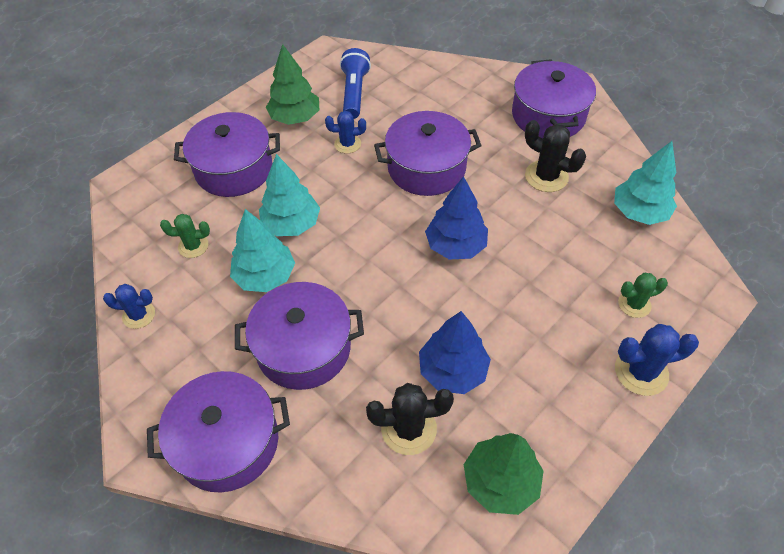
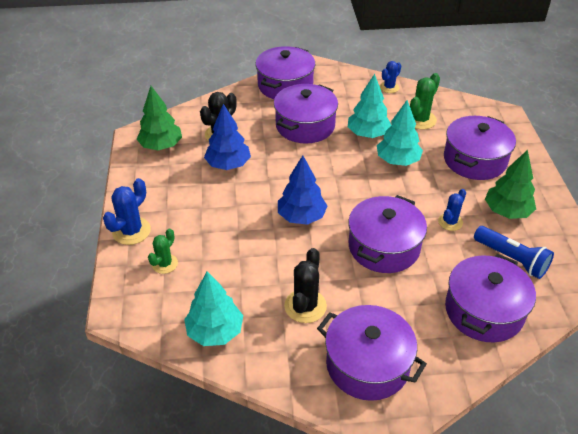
camera: 130 degrees right, 10 degrees down
(193, 246) = (420, 120): green cactus -> green cactus, size x1.53
(427, 85) = (484, 311): none -> purple pot
(546, 176) = (305, 306): black cactus -> black cactus turned 60 degrees counterclockwise

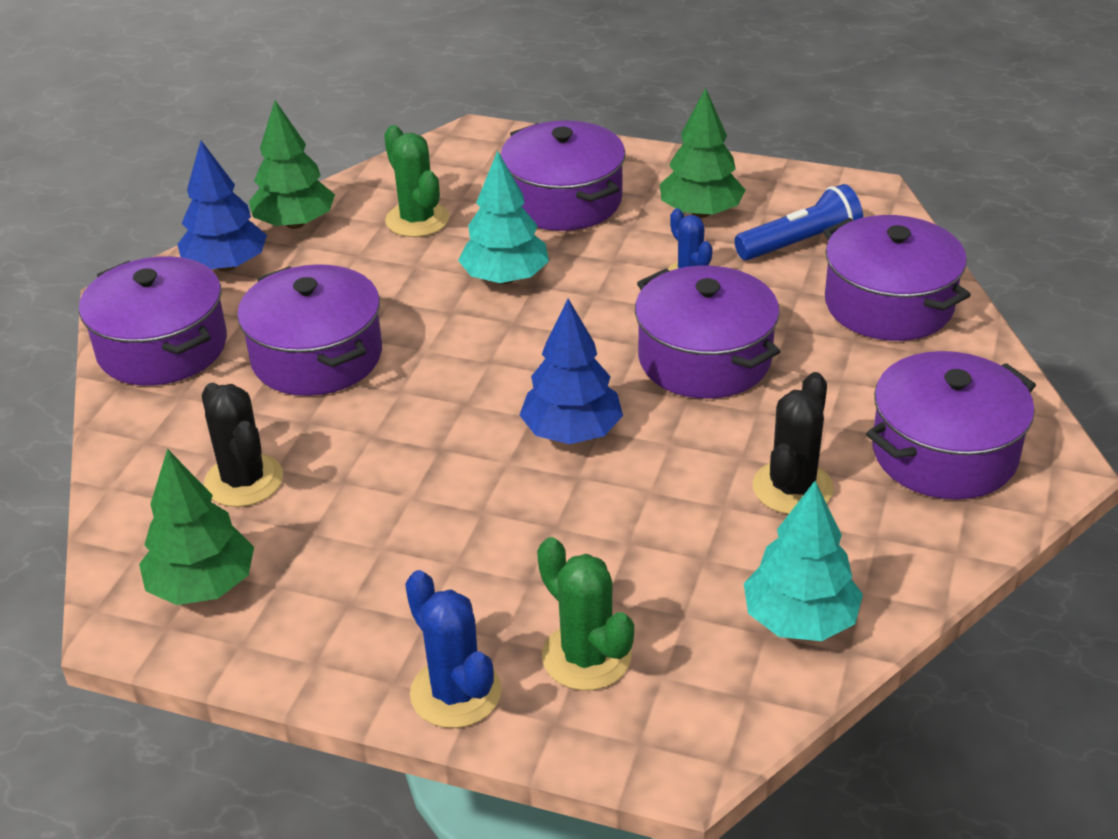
camera: 65 degrees left, 5 degrees down
(164, 264) = (586, 657): green cactus -> green cactus, size x1.53
(228, 165) = (351, 493): blue tree -> blue tree (226, 266)
(305, 306) = (792, 488): black cactus -> black cactus turned 75 degrees clockwise
(368, 134) = (407, 289): turquoise tree -> none
(389, 87) = (295, 223): blue cactus -> green tree

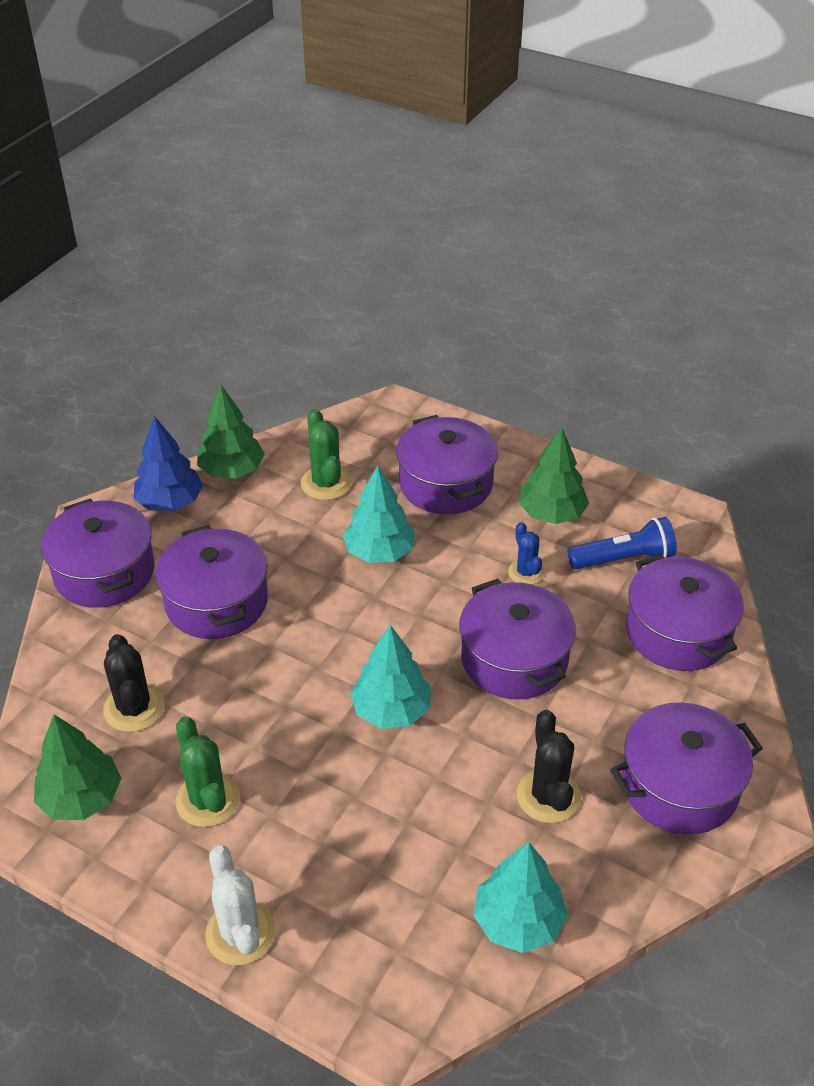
camera: 10 degrees right, 5 degrees up
(456, 693) = (240, 933): blue cactus -> white cactus
(572, 432) = (391, 710): blue tree -> turquoise tree
(586, 657) = (346, 921): green cactus -> green cactus (208, 800)
(792, 488) = (548, 796): black cactus -> black cactus turned 45 degrees counterclockwise

